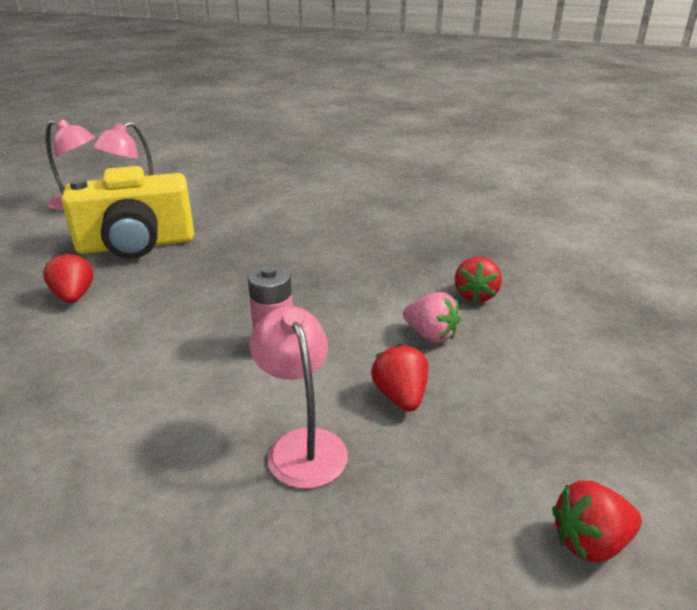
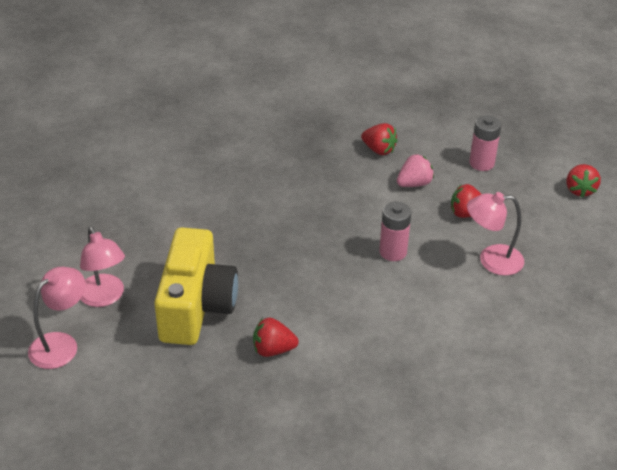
camera: 70 degrees left, 10 degrees up
(539, 390) = (481, 163): none -> pink battery

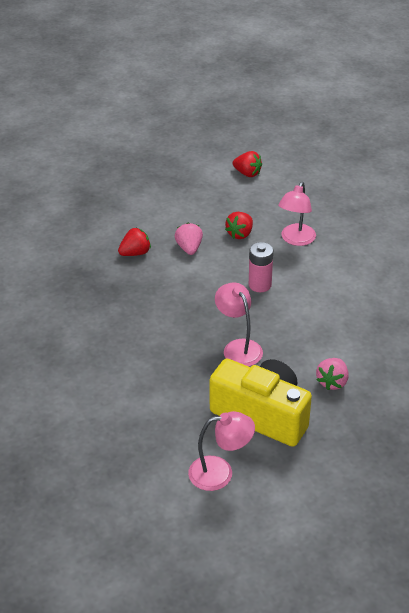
camera: 65 degrees left, 0 degrees up
(61, 344) = (264, 516): pink lamp -> pink lamp (238, 347)
(273, 349) = (332, 382): red strawberry -> pink strawberry
(481, 163) = (188, 207): pink battery -> none

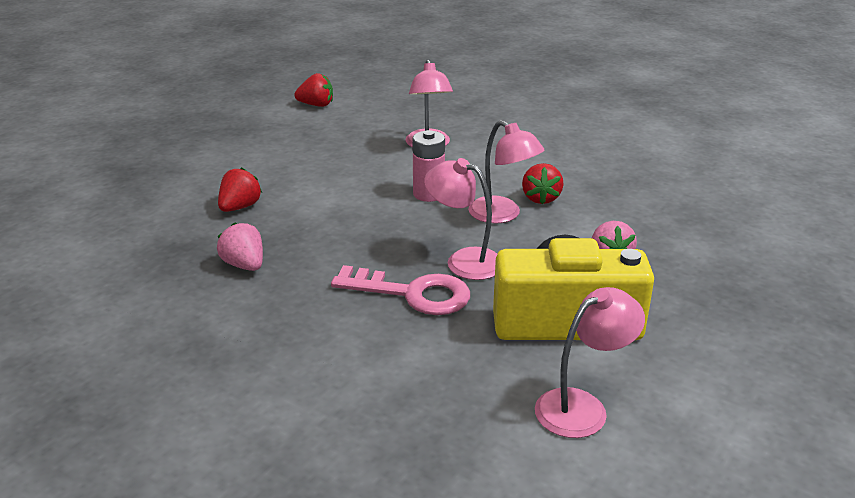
camera: 30 degrees left, 10 degrees down
(188, 359) = (413, 294): none -> pink key
(189, 248) = (308, 184): pink strawberry -> pink strawberry (244, 265)
(240, 234) = (358, 156): red strawberry -> red strawberry (540, 198)
(293, 320) = (502, 215): none -> pink lamp

